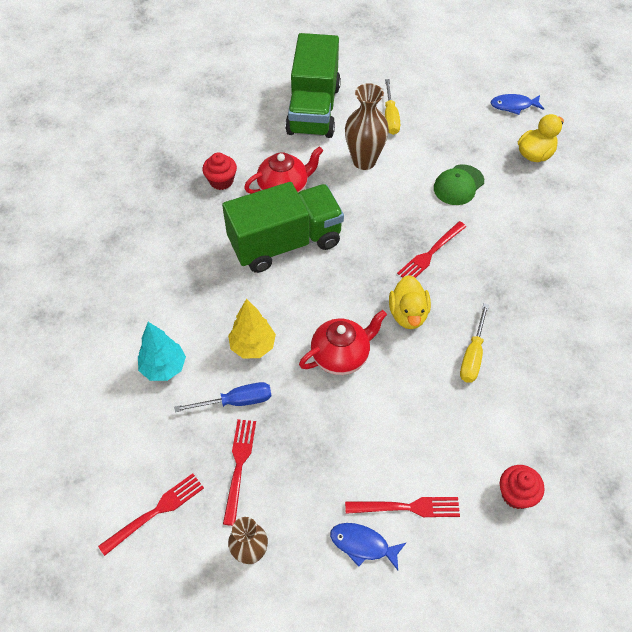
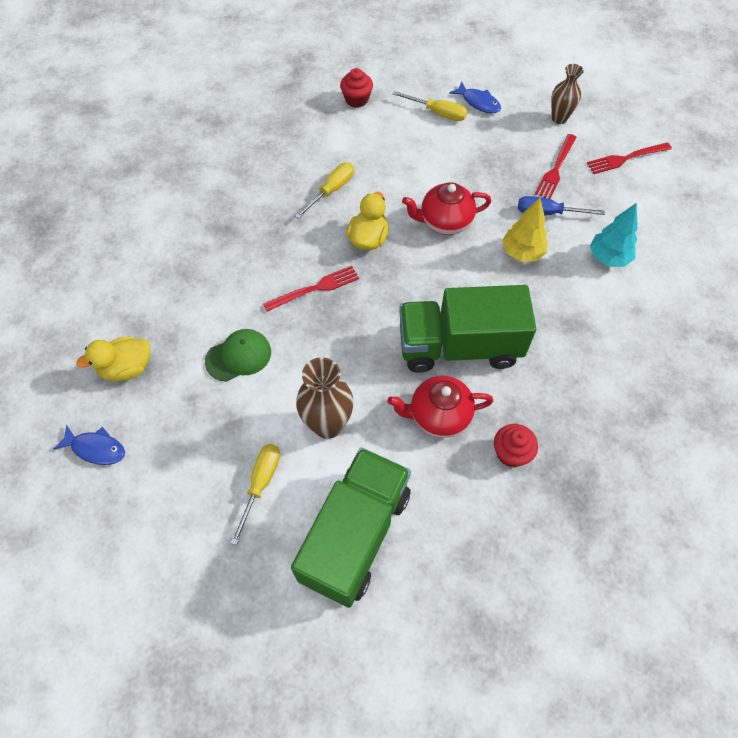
camera: 160 degrees left, 5 degrees up
(407, 507) = (437, 113): red fork -> yellow screwdriver

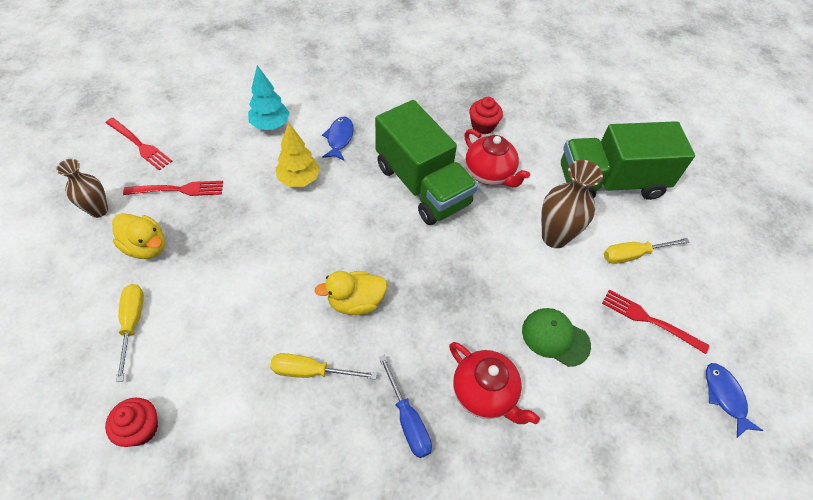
camera: 125 degrees left, 5 degrees down
(127, 368) = (646, 430): yellow duck -> yellow duck (146, 247)
(315, 288) = (442, 316): red fork -> red fork (649, 320)
(444, 222) = (296, 248): red teapot -> red teapot (484, 393)
(478, 102) = (98, 291): blue fish -> blue fish (339, 138)
(548, 213) = (241, 177): blue screwdriver -> blue screwdriver (407, 419)

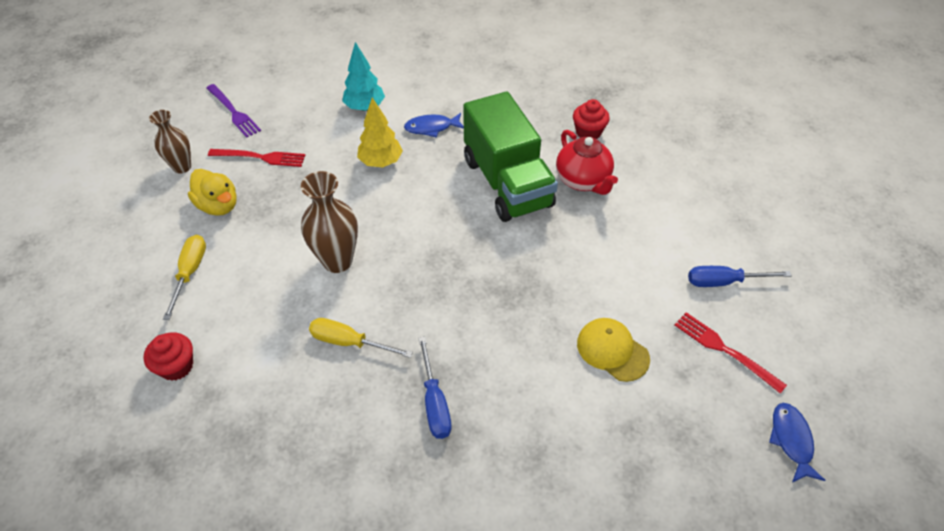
camera: 15 degrees right, 5 degrees down
(140, 145) = (234, 112): red fork -> purple fork
(339, 138) = (431, 128): blue fish -> blue fish turned 120 degrees counterclockwise
(355, 302) = (409, 285): yellow duck -> none
(484, 393) = (521, 392): red teapot -> none
(554, 237) = (638, 252): brown vase -> brown vase (337, 261)
(555, 337) = (612, 350): green cap -> yellow cap
(610, 182) = (717, 205): green truck -> none
(633, 255) = (724, 282): yellow screwdriver -> blue screwdriver

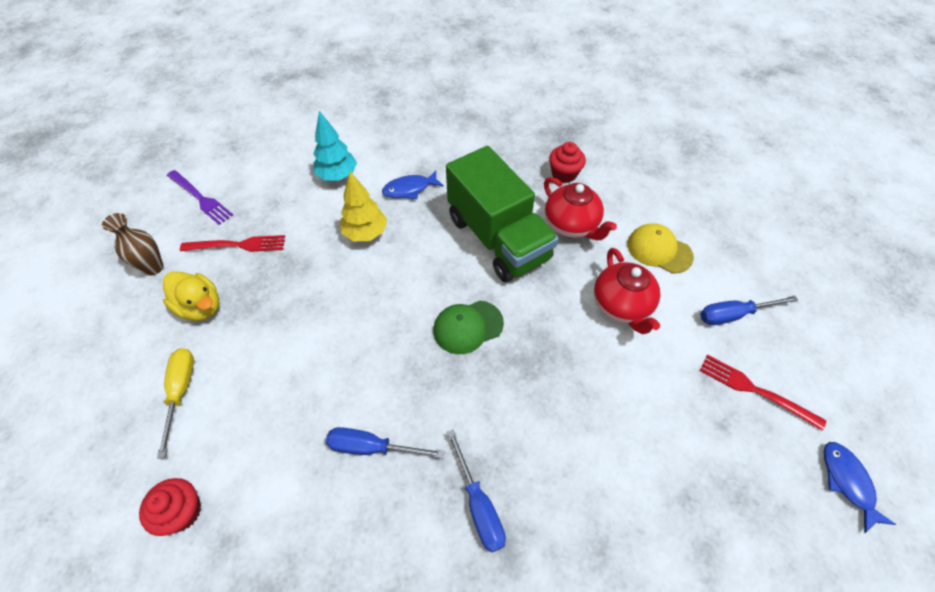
camera: 10 degrees left, 5 degrees up
(337, 261) = (341, 352): brown vase -> none
(349, 342) = (372, 447): yellow screwdriver -> blue screwdriver
(459, 256) = (468, 327): none -> green cap
(612, 350) = (646, 410): yellow cap -> yellow cap (659, 250)
(613, 259) = (621, 306): none -> red teapot

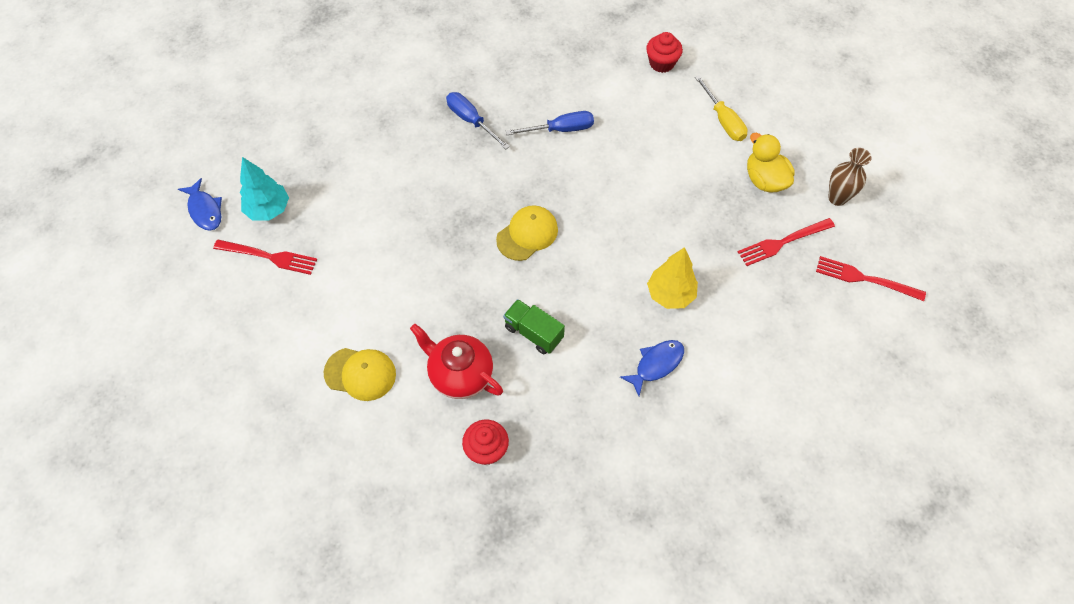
camera: 160 degrees right, 5 degrees up
(201, 198) = (864, 279): purple fork -> red fork
(201, 307) = (765, 180): yellow duck -> yellow duck turned 45 degrees clockwise
(337, 176) = (746, 355): turquoise tree -> turquoise tree (269, 210)
(468, 327) = (527, 234): green cap -> yellow cap
(498, 238) = (533, 333): green truck -> green truck, size x0.45
(621, 306) = (392, 297): red teapot -> none
(734, 315) = (283, 322): blue screwdriver -> none

